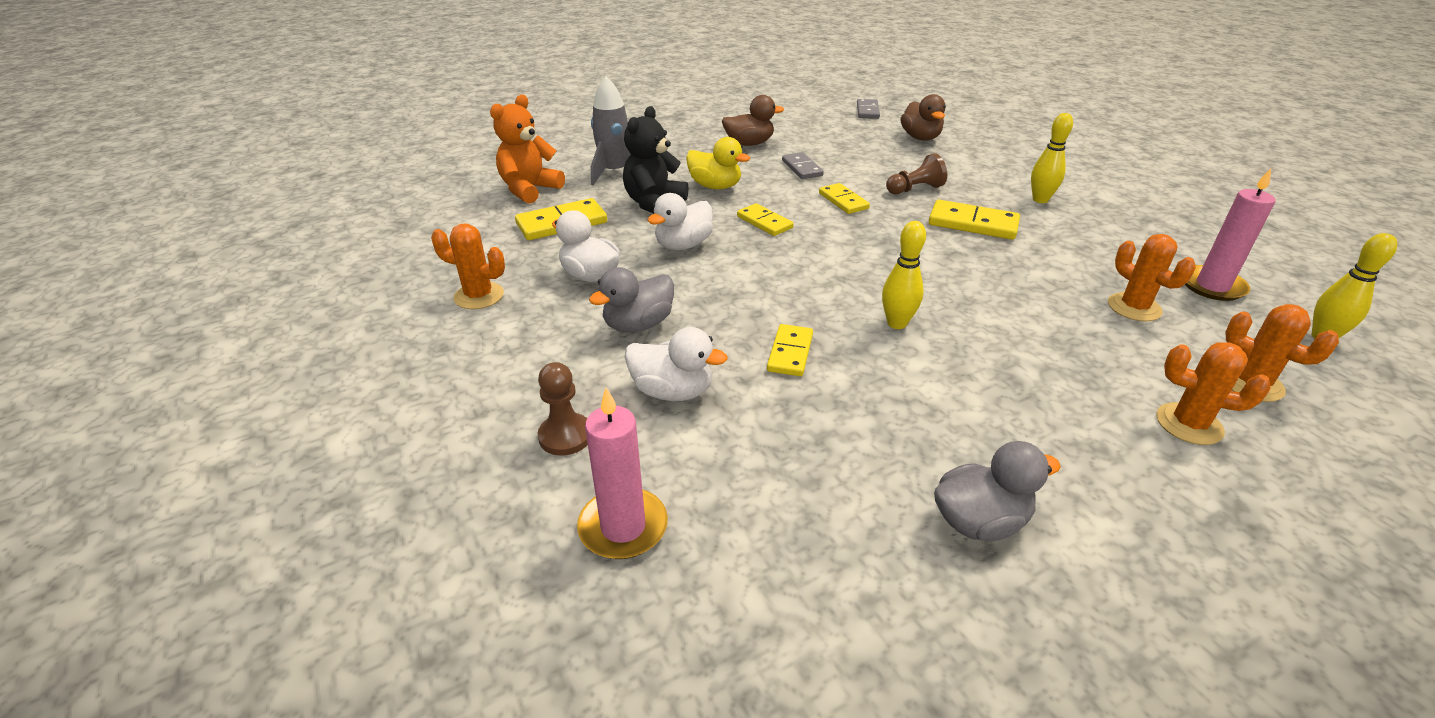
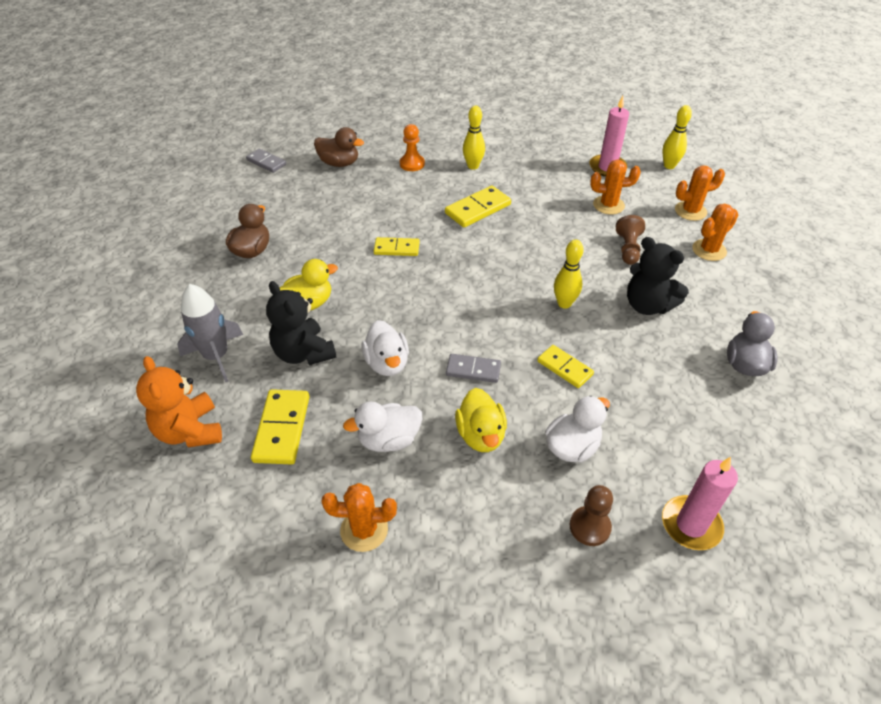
camera: 60 degrees left, 10 degrees up
(479, 296) = (364, 530): orange cactus -> orange cactus turned 45 degrees clockwise
(638, 325) = (481, 435): grey duck -> yellow duck
(764, 222) = (391, 303): yellow domino -> none
(802, 168) = (326, 243): grey domino -> grey domino (473, 370)
(914, 189) = (411, 208): brown pawn -> brown pawn (628, 249)
(981, 391) = (647, 305): none -> black teddy bear
(982, 168) = (412, 164): none -> orange pawn

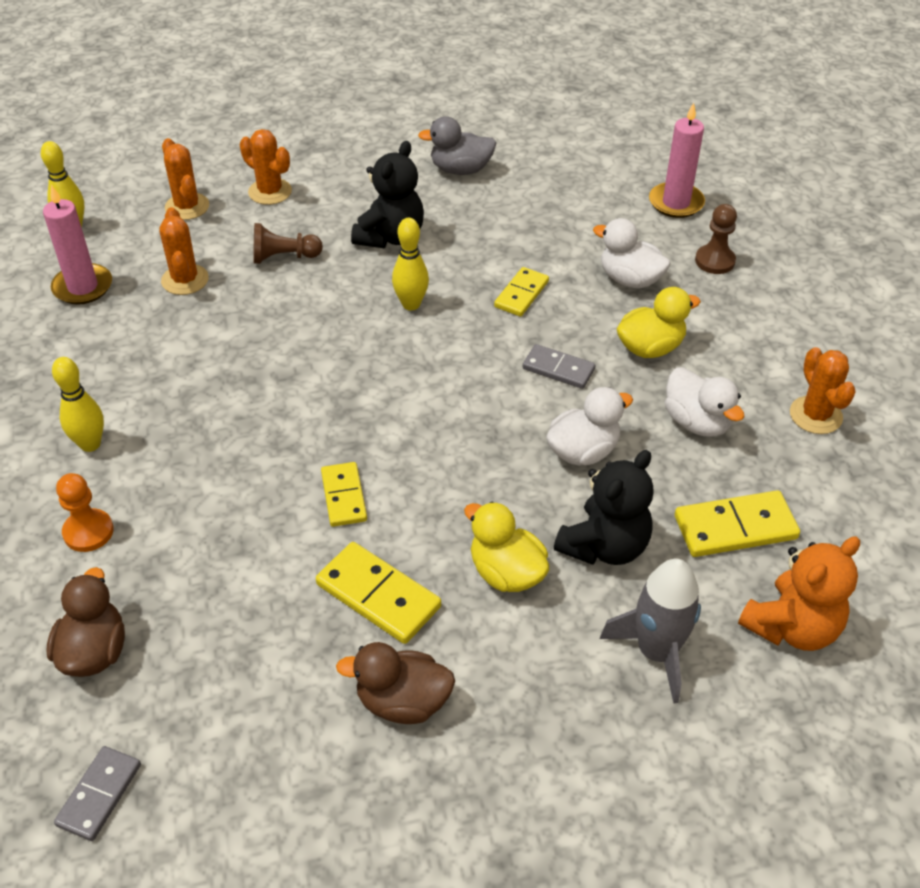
camera: 105 degrees left, 0 degrees up
(473, 370) = (558, 369): grey domino -> grey domino turned 60 degrees counterclockwise
(478, 209) = (219, 417): yellow domino -> yellow domino (378, 595)

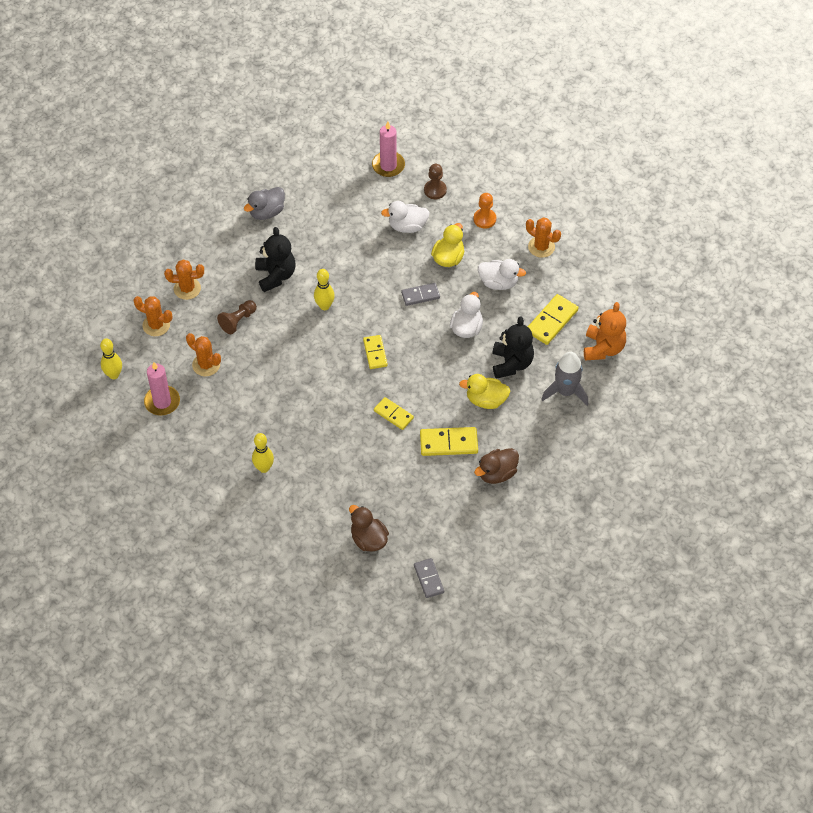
camera: 40 degrees left, 10 degrees up
(88, 532) = (310, 501): orange pawn -> orange pawn (484, 219)
(521, 294) = (368, 267): yellow domino -> yellow domino (375, 353)

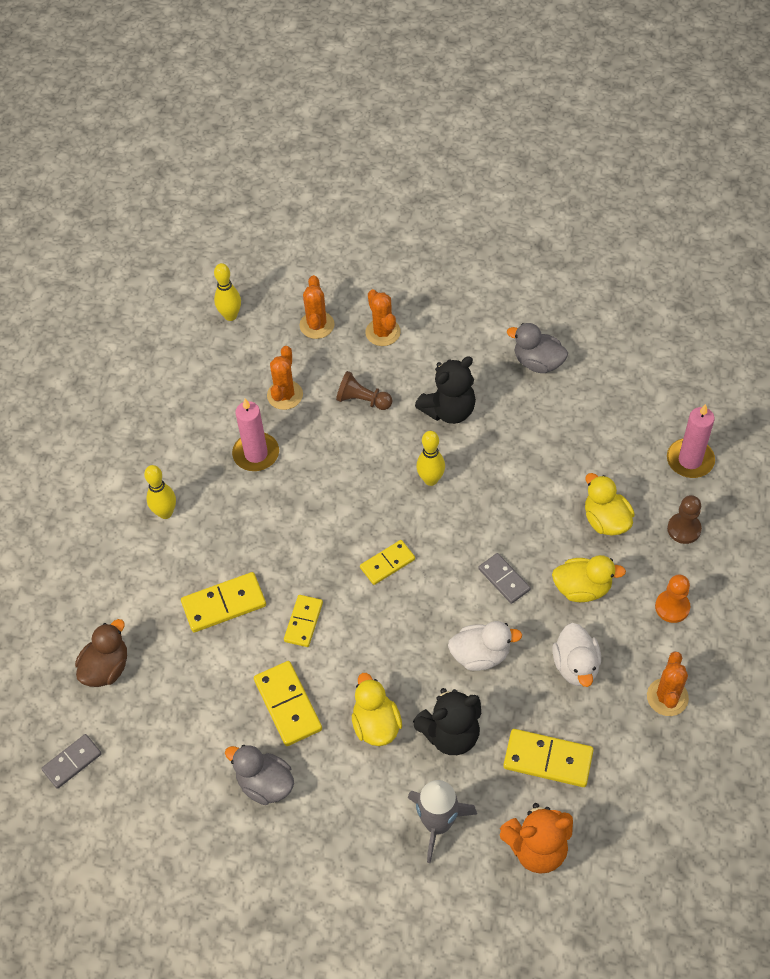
camera: 70 degrees right, 0 degrees up
(162, 402) = (214, 375): pink candle -> pink candle (256, 454)
(356, 455) = (224, 604): none -> yellow domino
(407, 226) = (606, 520): white duck -> yellow duck
(497, 473) = (265, 784): brown duck -> grey duck

